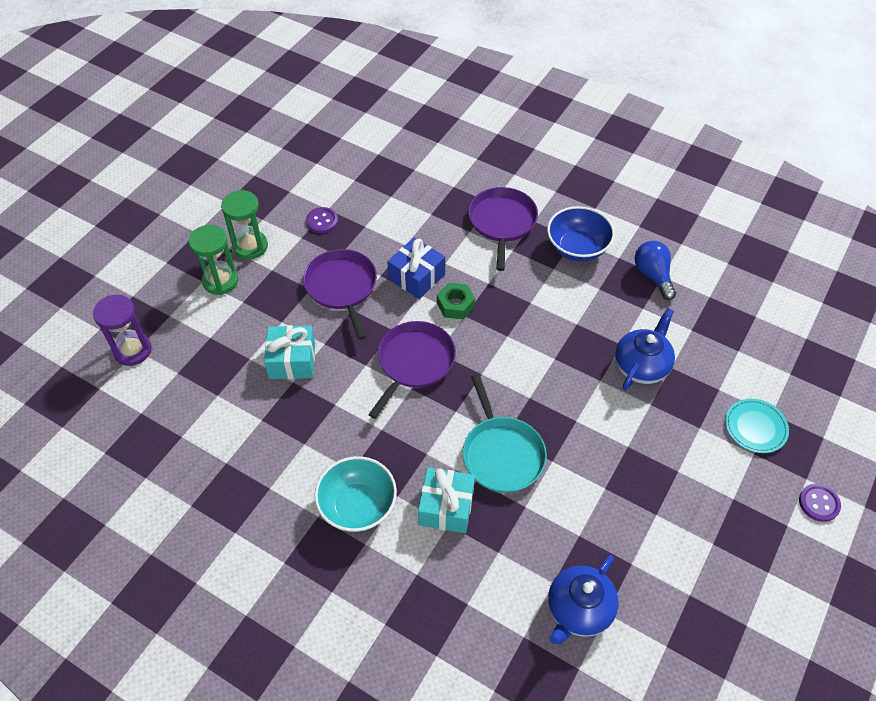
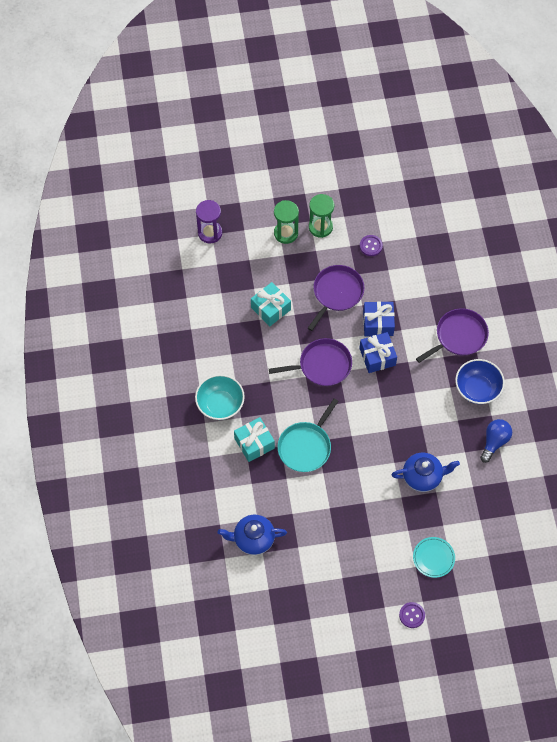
camera: 50 degrees right, 10 degrees up
(455, 305) = (377, 357): green nut -> blue gift

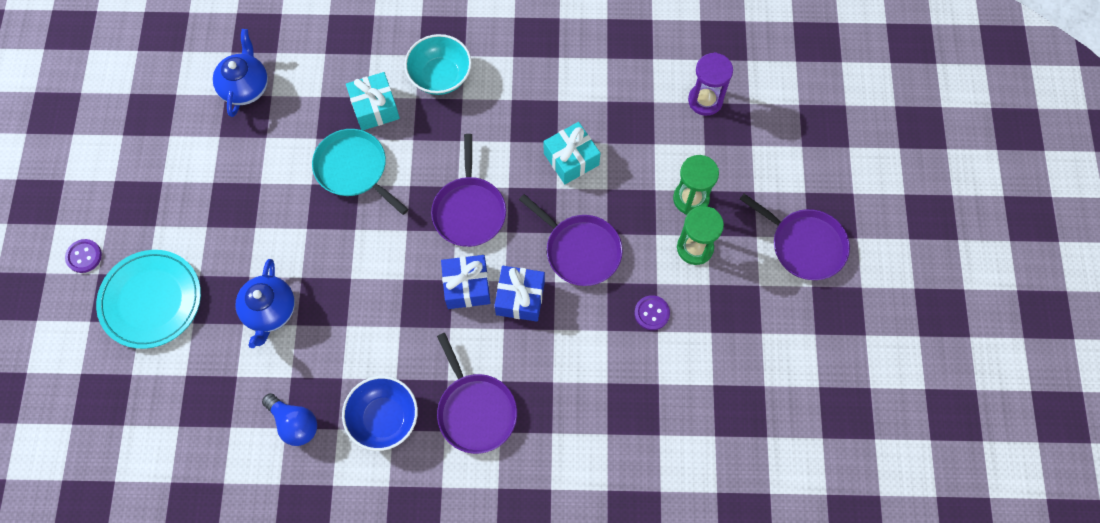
camera: 100 degrees right, 5 degrees up
(305, 166) = (804, 245): none -> purple pan
(433, 558) = (151, 300): turquoise plate -> turquoise plate, size x1.76

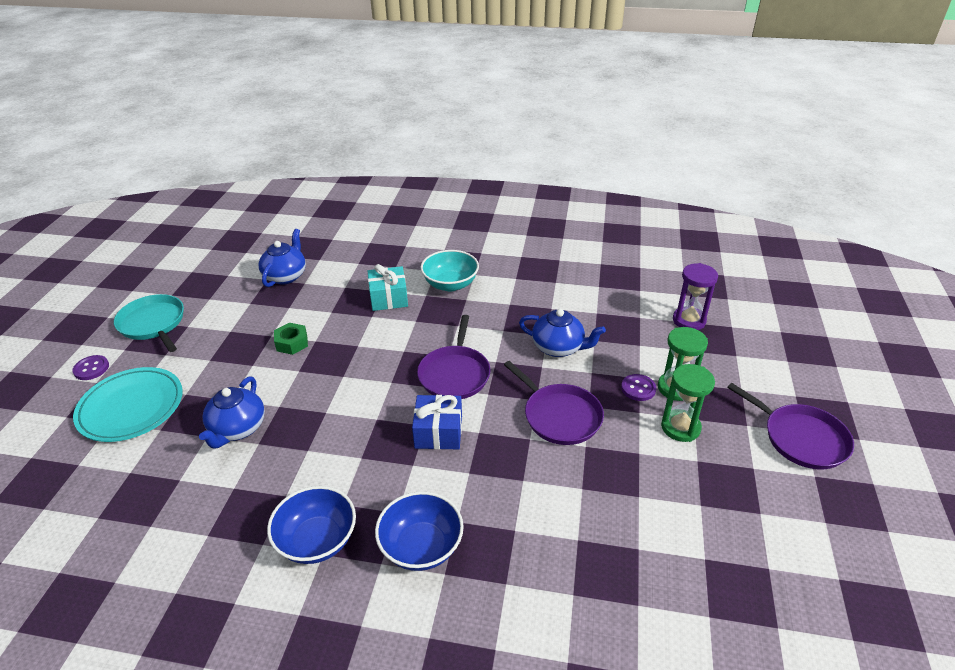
camera: 10 degrees right, 30 degrees down
(287, 191) = (292, 343): none -> green nut
(294, 423) = (219, 532): blue light bulb -> none
(354, 169) = (357, 335): turquoise pan -> turquoise pan (153, 324)
(475, 410) = (421, 547): purple pan -> blue bowl
(520, 298) = (491, 448): blue gift -> none
(571, 159) = (558, 348): turquoise gift -> blue teapot
(652, 313) = (632, 478): purple button -> purple button (638, 388)

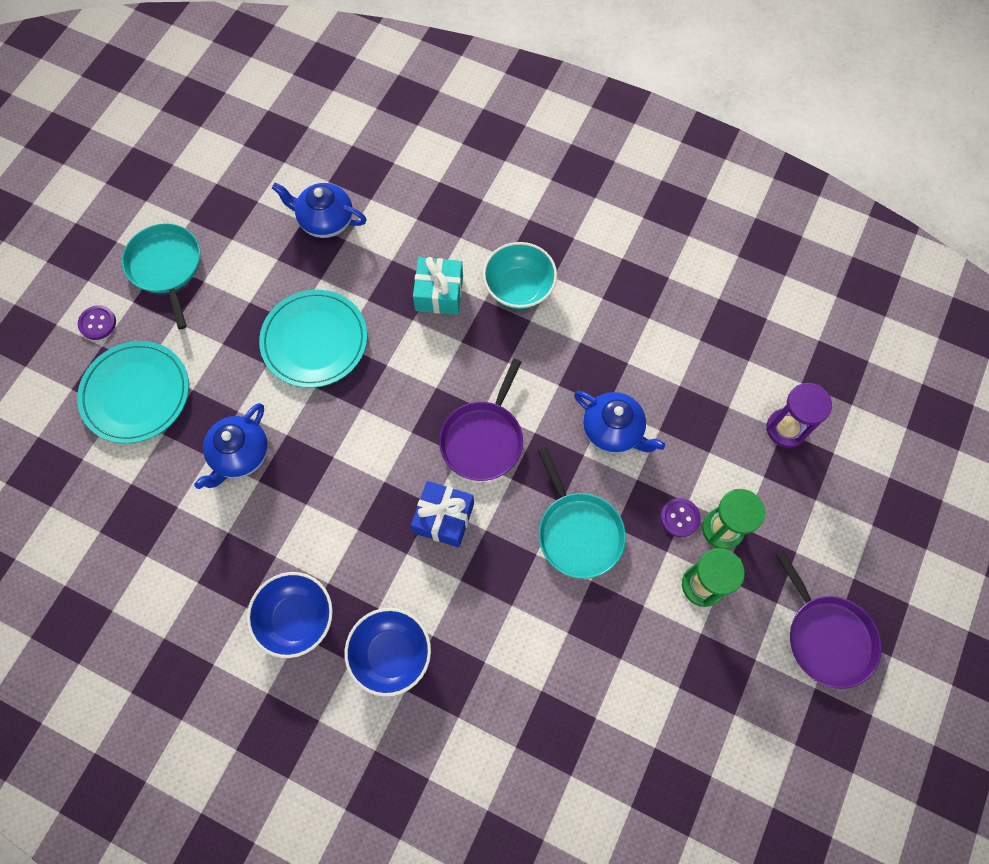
camera: 15 degrees right, 30 degrees up
(286, 276) = (325, 221): blue teapot -> blue teapot turned 105 degrees counterclockwise
(292, 343) = (314, 341): green nut -> turquoise plate
(559, 416) = (578, 532): purple pan -> turquoise pan

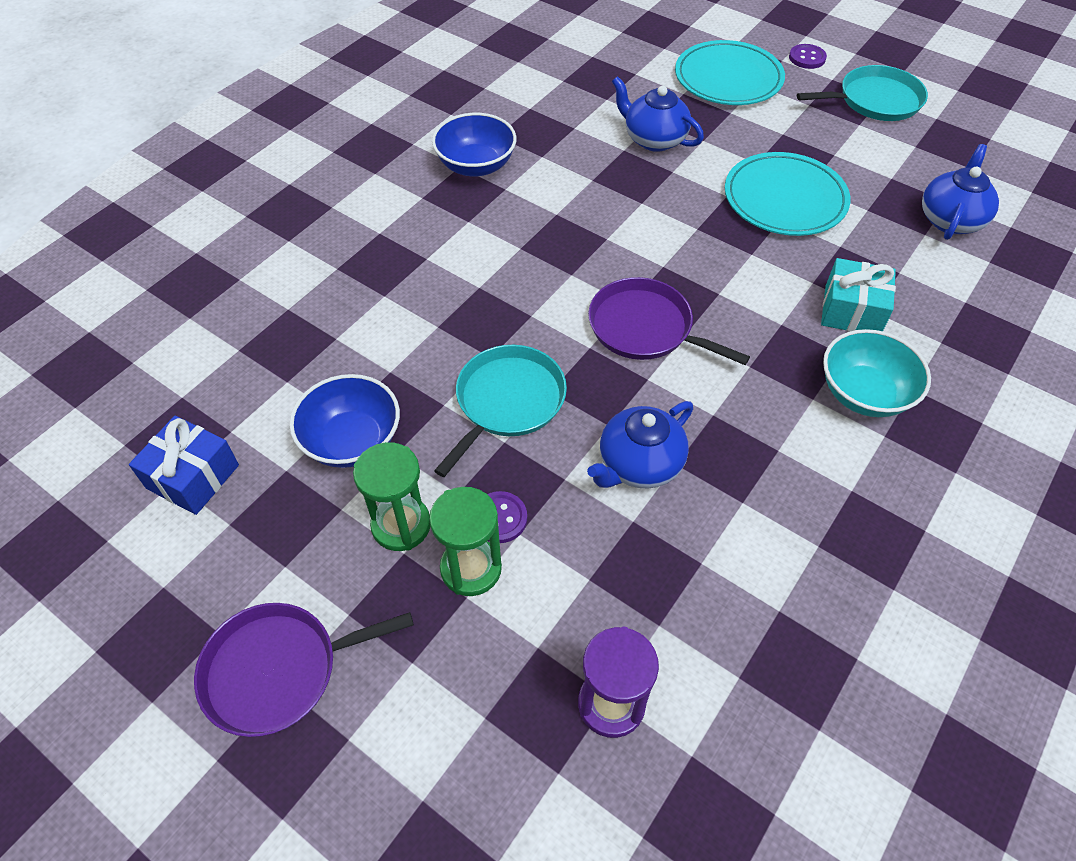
camera: 100 degrees right, 15 degrees down
(391, 654) = (418, 226): blue bowl -> blue bowl (352, 441)
(444, 518) = (553, 281): blue gift -> blue gift (193, 477)
(578, 532) = (507, 402): turquoise pan -> turquoise pan turned 135 degrees clockwise

